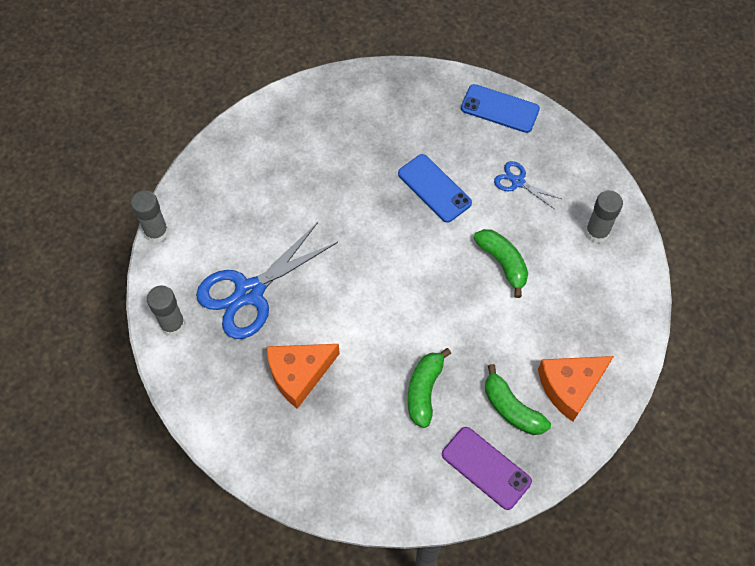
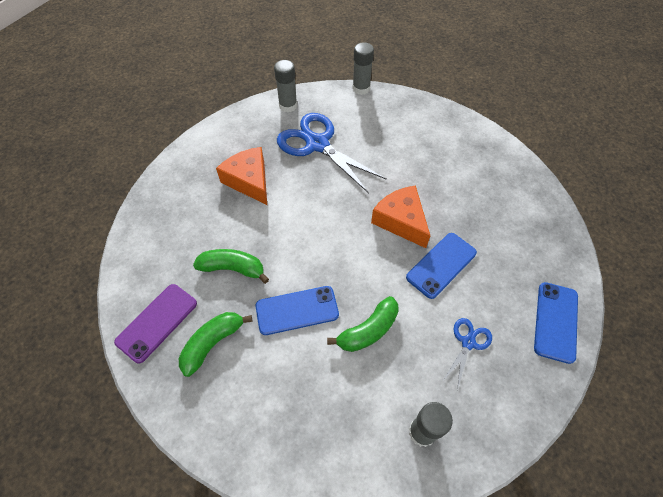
camera: 85 degrees right, 5 degrees down
(478, 326) = (297, 310): none -> blue phone
(570, 386) = (234, 401): orange cheese -> orange cheese (401, 221)

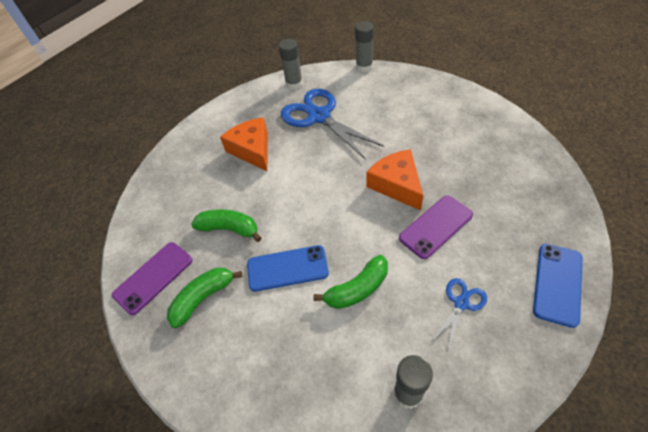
camera: 10 degrees right, 5 degrees down
(441, 265) = (435, 226): blue phone -> purple phone

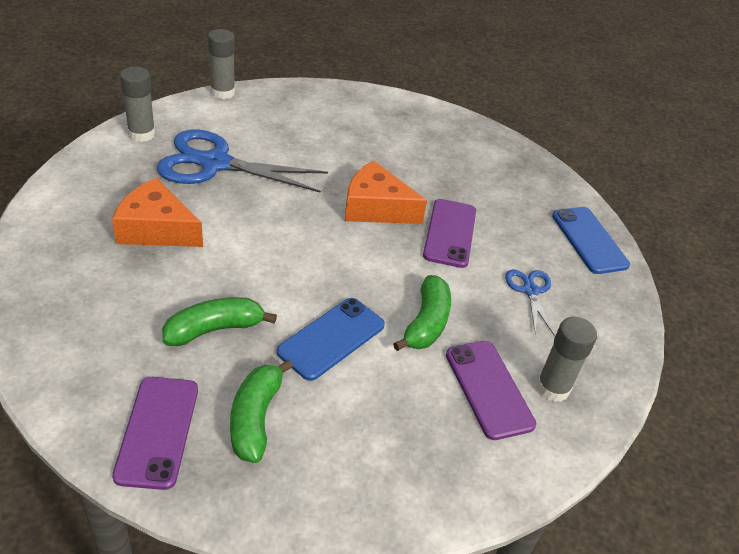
camera: 50 degrees left, 10 degrees down
(358, 364) = (489, 389): none -> purple phone

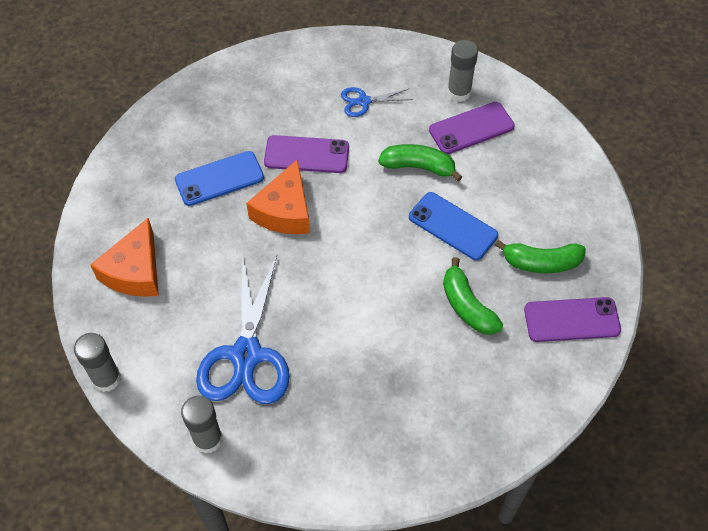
camera: 90 degrees left, 15 degrees up
(156, 229) = (359, 381): orange cheese -> orange cheese (134, 271)
(589, 240) = (291, 60): blue phone -> blue phone (219, 179)

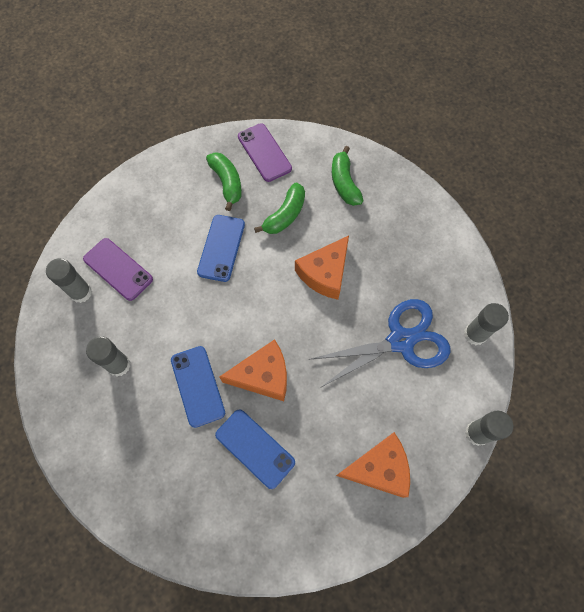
camera: 115 degrees left, 10 degrees up
(306, 155) = (198, 386): purple phone -> blue phone
(363, 101) = (119, 365): blue scissors -> grey glue stick
(369, 315) = (325, 273): none -> orange cheese
(418, 167) = (174, 293): green banana -> green banana (344, 183)

